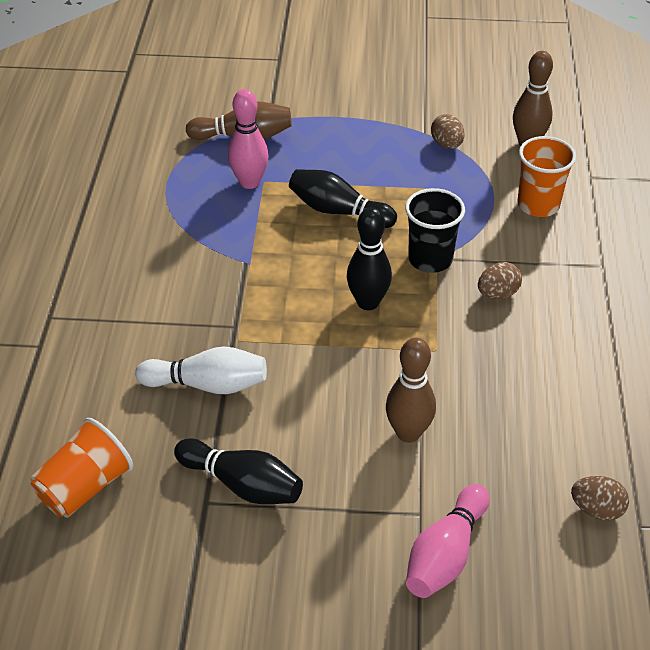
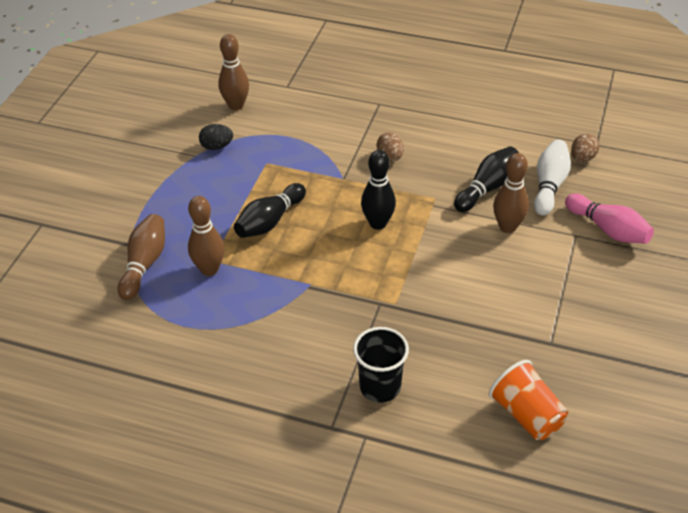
camera: 75 degrees left, 0 degrees up
(207, 385) = (438, 327): white bowling pin -> white bowling pin (549, 185)
(242, 484) = (538, 320): black bowling pin -> black bowling pin (487, 188)
(249, 182) = (209, 269): pink bowling pin -> brown bowling pin
(430, 259) = (343, 182): black cup -> black cup (380, 387)
(446, 144) = (217, 146): brown egg -> black egg
(538, 205) = (307, 117): orange cup -> none

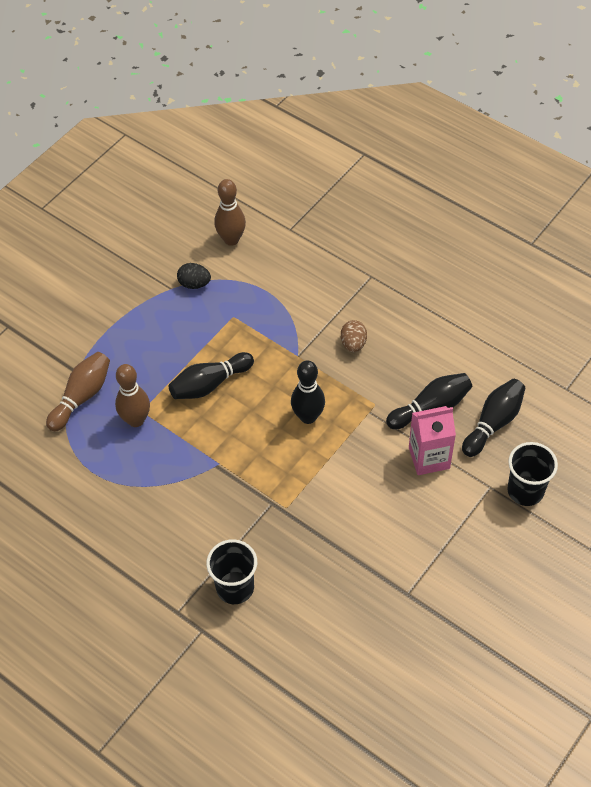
camera: 20 degrees right, 10 degrees up
(507, 227) = (429, 458): brown bowling pin -> pink carton
(526, 415) = (350, 657): orange cup -> none
(549, 185) = (493, 423): white bowling pin -> black bowling pin
(582, 158) = (543, 401): brown egg -> none
(608, 229) = (525, 491): pink bowling pin -> black cup

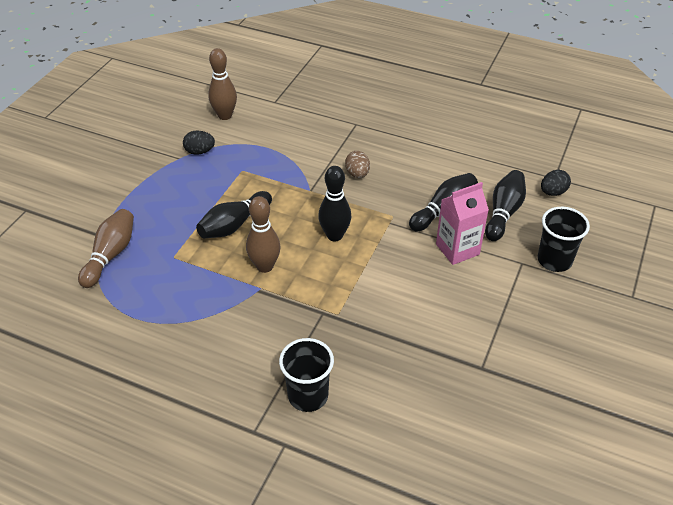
camera: 15 degrees left, 10 degrees down
(136, 420) = (169, 265): brown bowling pin -> brown bowling pin (265, 266)
(557, 407) = (553, 192): none -> black egg

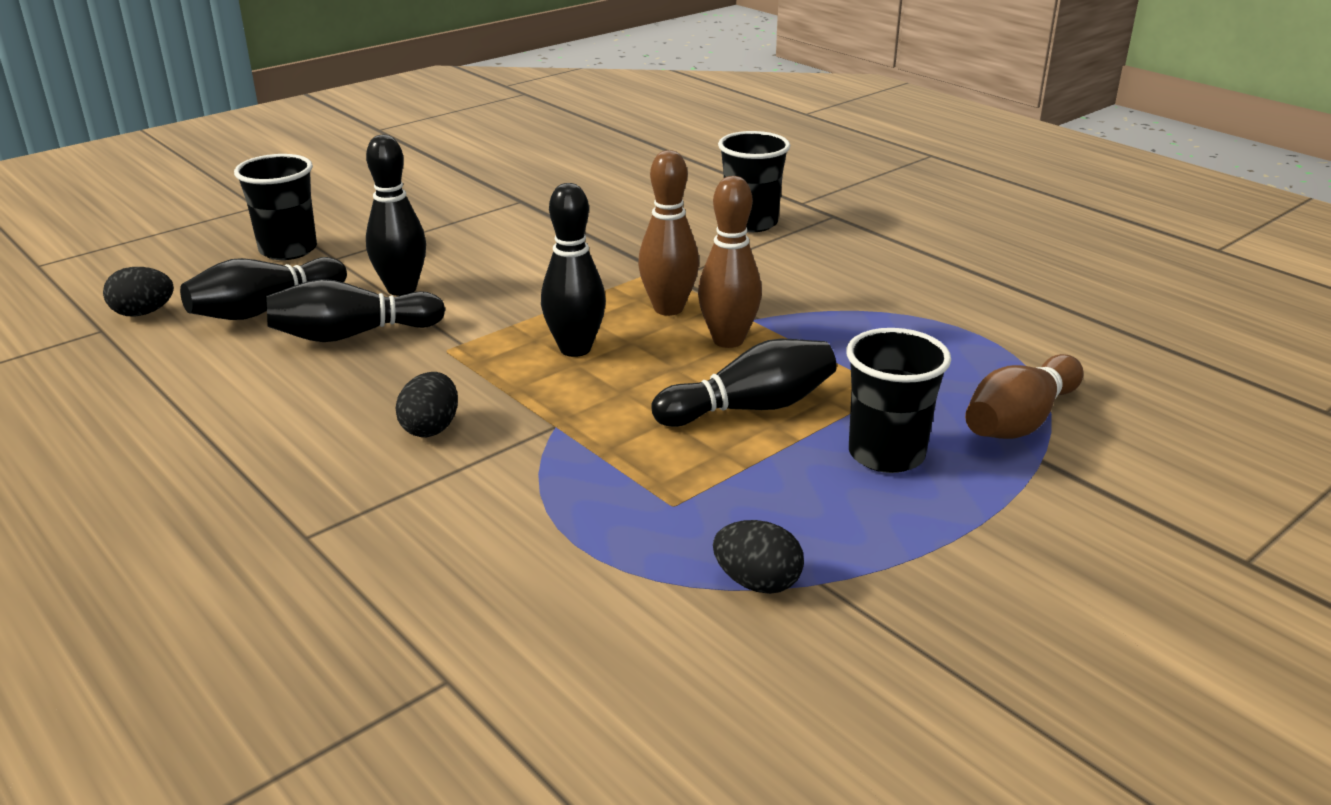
camera: 155 degrees left, 15 degrees down
(168, 217) = (886, 454): none -> black cup
(225, 116) = (630, 677): brown bowling pin -> brown bowling pin (668, 308)
(357, 174) = (431, 428): brown egg -> black egg
(457, 249) = (402, 289): pink carton -> black bowling pin

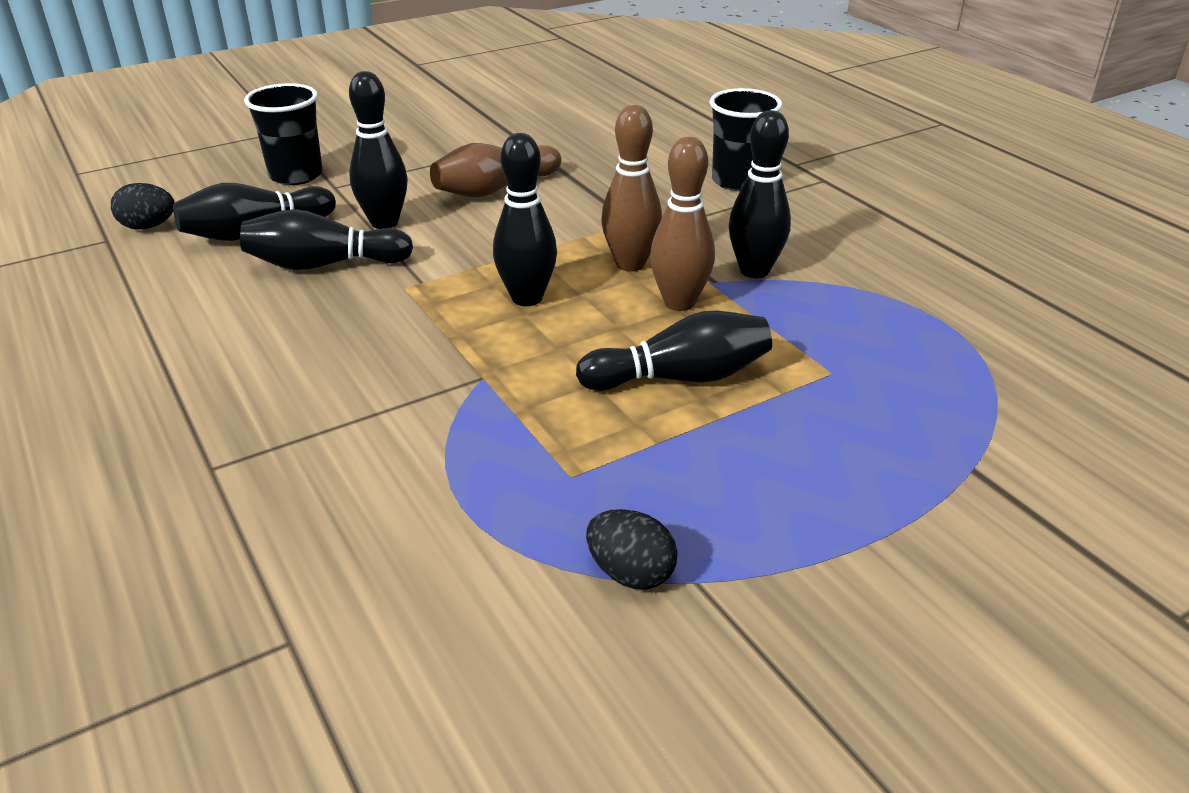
camera: 10 degrees right, 5 degrees up
(431, 428) = (364, 367): black egg -> none
(791, 305) = (754, 270): none -> black bowling pin
(886, 454) = (806, 444): black cup -> none
(1019, 421) = (959, 422): brown bowling pin -> brown bowling pin (494, 189)

